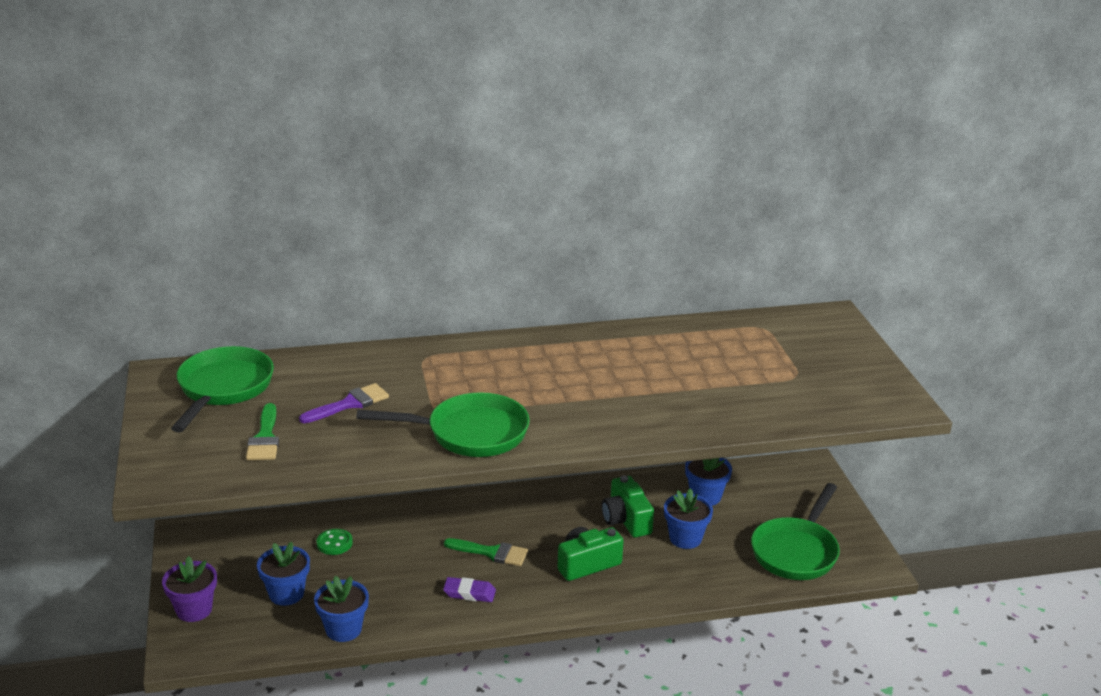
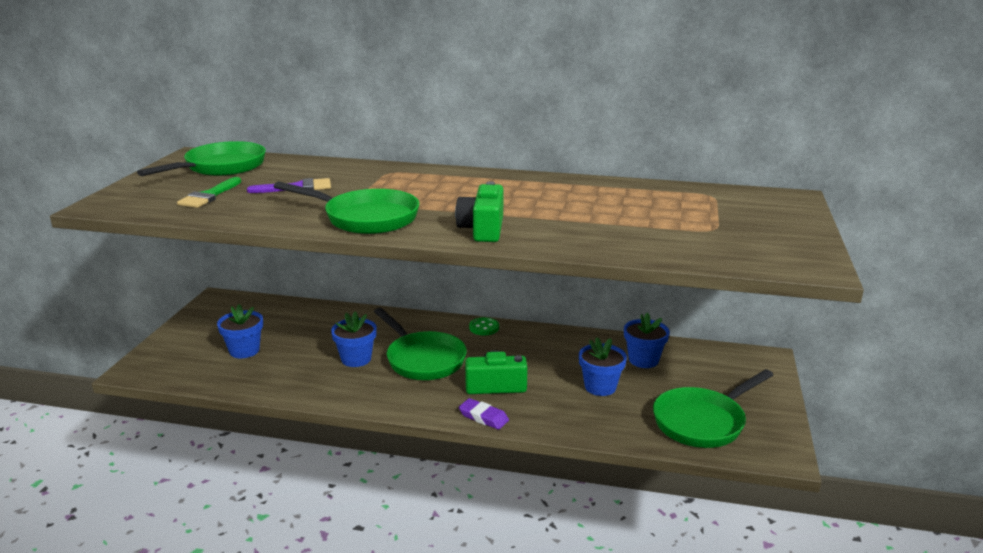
camera: 25 degrees right, 5 degrees down
(194, 610) = (173, 345): purple flower pot -> none
(334, 543) = (310, 326): green button -> green button (484, 328)
(343, 629) = (260, 384): blue flower pot -> blue flower pot (356, 359)
(469, 593) = (379, 383): purple eraser -> purple eraser (483, 417)
(491, 553) = (422, 359): green brush -> green pan
(626, 520) = (556, 362): green camera -> green camera (482, 229)

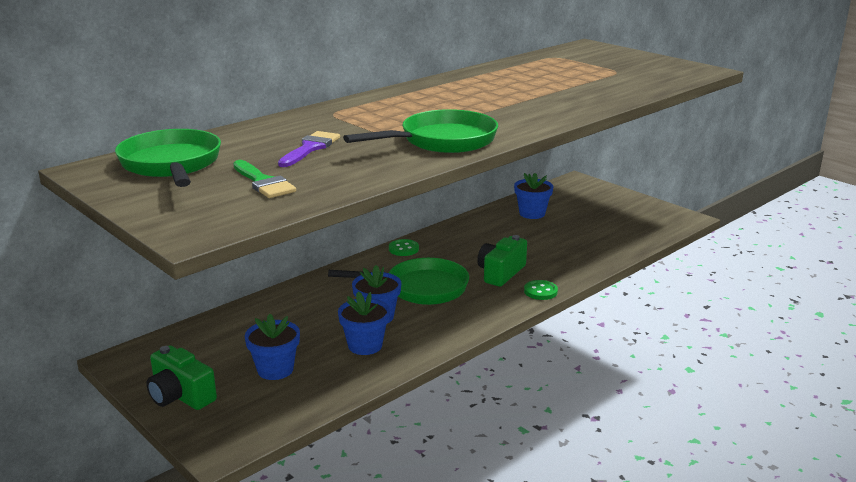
camera: 55 degrees left, 0 degrees up
(482, 229) = (528, 116): green camera -> green camera (180, 395)
(483, 417) = (540, 291): purple eraser -> green button
(600, 387) = (549, 239): blue flower pot -> blue flower pot (365, 345)
(703, 422) = (628, 225): green pan -> none

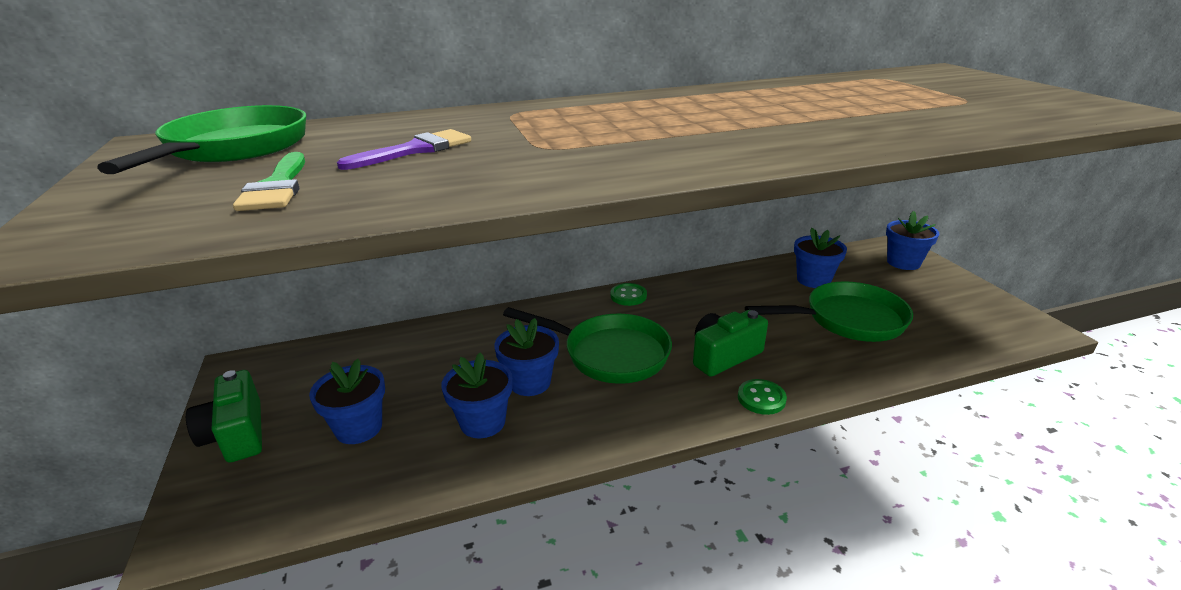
camera: 25 degrees right, 5 degrees up
(442, 141) = (597, 163): green pan -> green pan (847, 320)
(587, 191) = (903, 262): none -> blue flower pot

